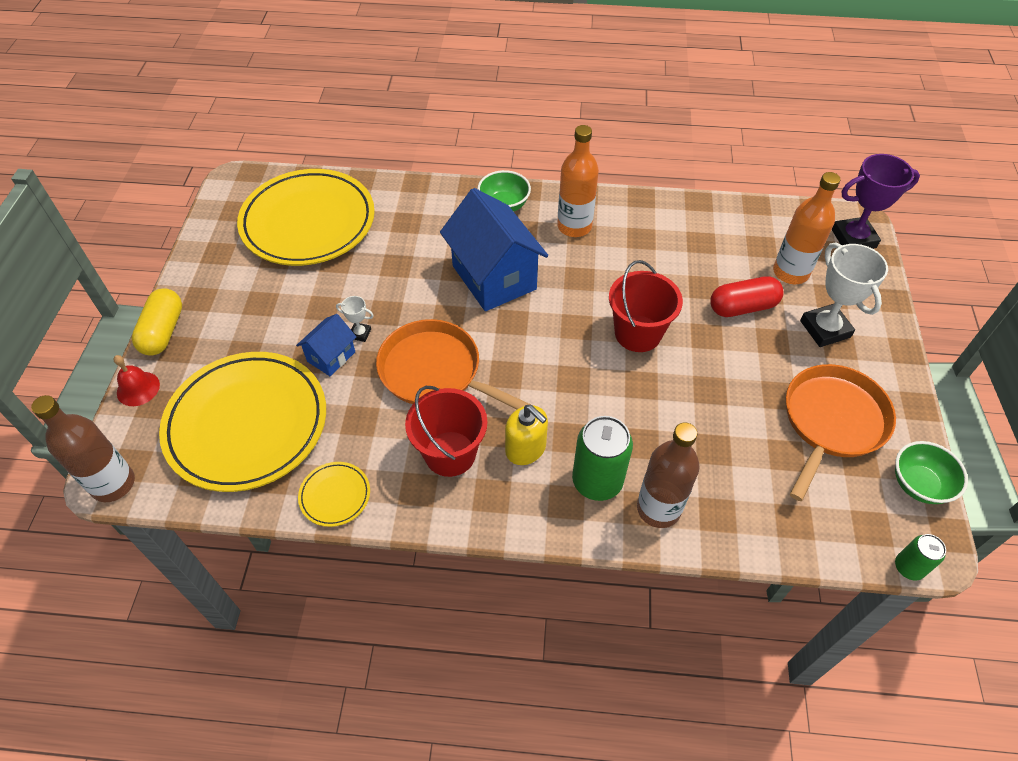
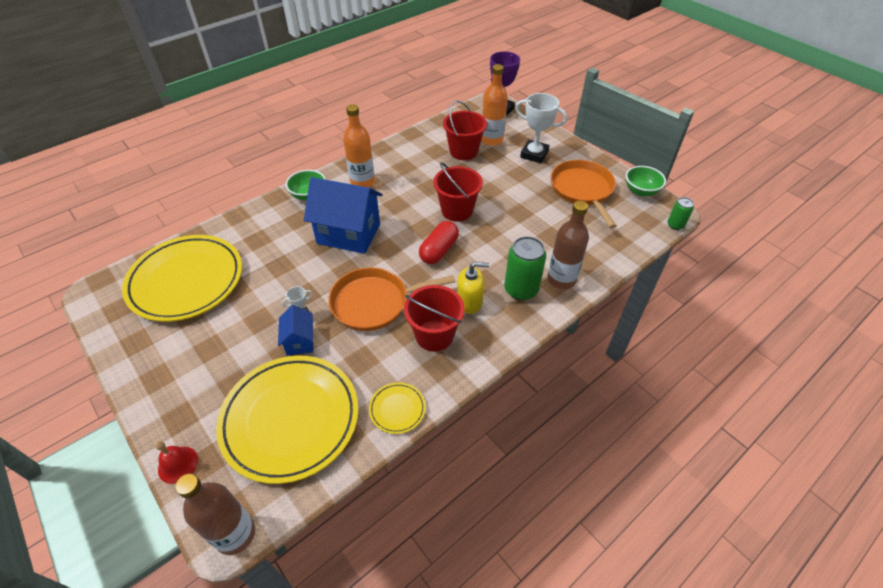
camera: 45 degrees left, 5 degrees down
(163, 331) = (153, 417): yellow capsule -> none
(735, 265) = (463, 151): none -> red bucket
(742, 307) = (489, 167): red capsule -> red capsule (439, 250)

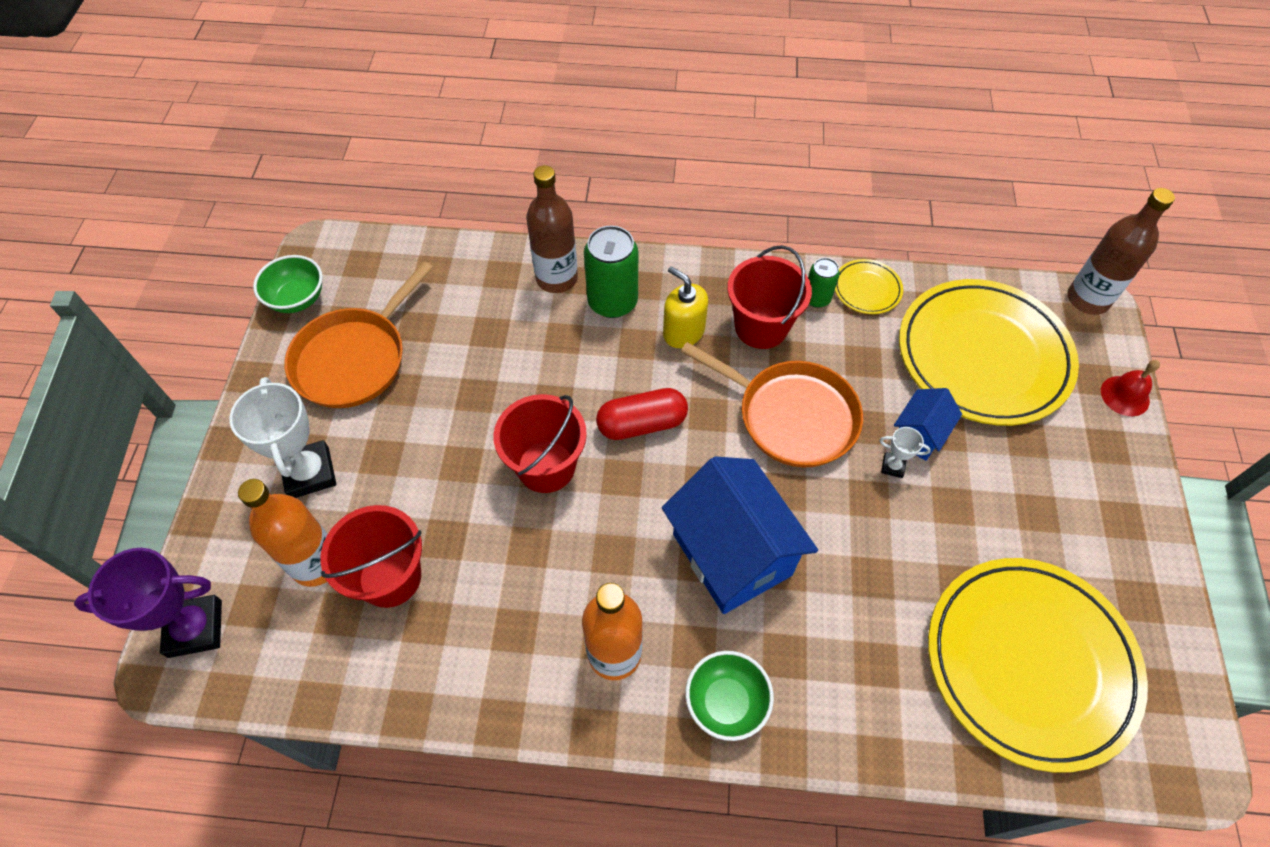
camera: 135 degrees left, 10 degrees up
(675, 225) = (345, 234): green can -> green can (816, 298)

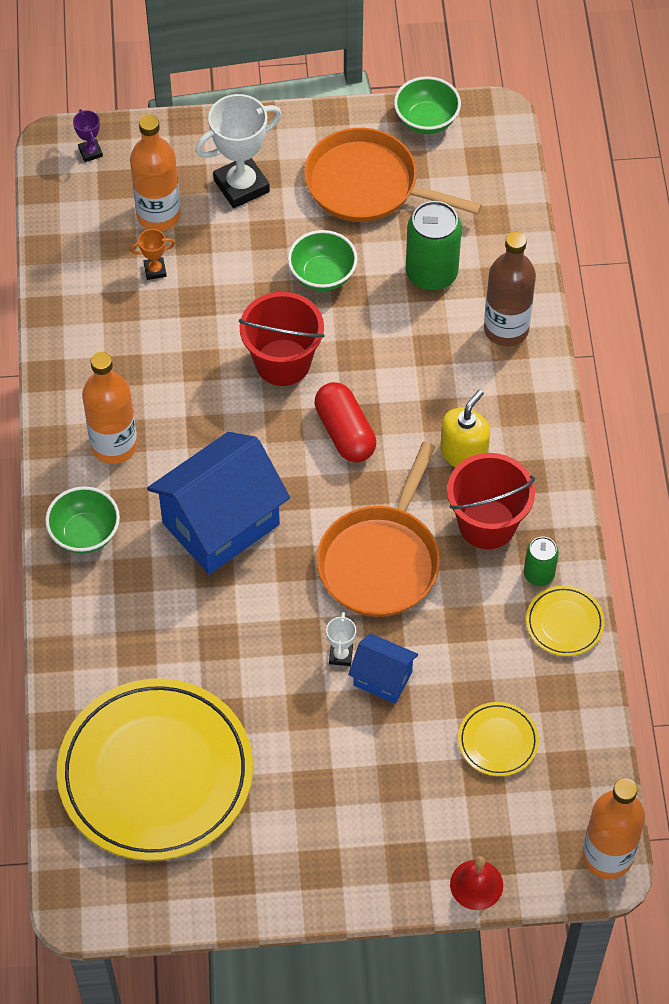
camera: 80 degrees right, 0 degrees up
(195, 628) = (90, 152): purple trophy -> purple trophy, size x0.47
(390, 577) = (155, 270): red bucket -> orange trophy
(450, 414) = (322, 275): none -> green bowl
(612, 302) = (487, 384): green can -> green can (431, 273)
(983, 356) = (498, 741): yellow plate -> yellow plate, size x0.42
(1087, 299) = (607, 856): brown bottle -> orange bottle

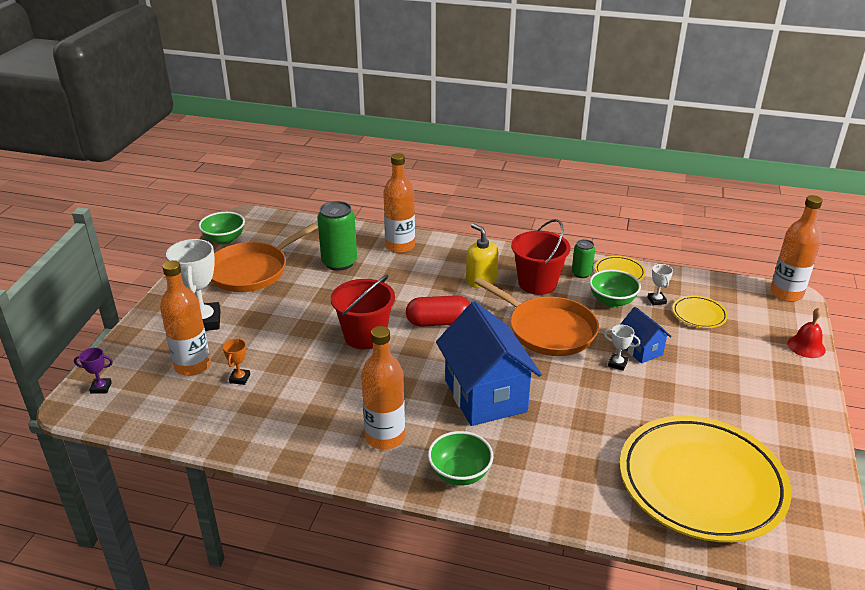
camera: 70 degrees left, 25 degrees down
(322, 275) = (307, 304): green bowl -> green bowl (612, 301)
(382, 678) = (641, 350): blue house -> blue house turned 75 degrees counterclockwise
(506, 329) = (400, 246): brown bottle -> orange bottle
(510, 682) = (656, 300): none -> white trophy

